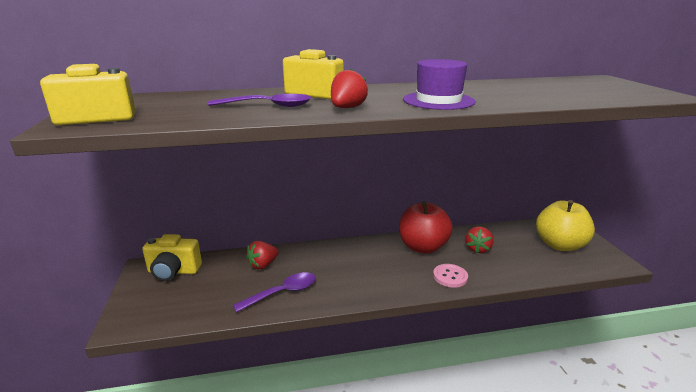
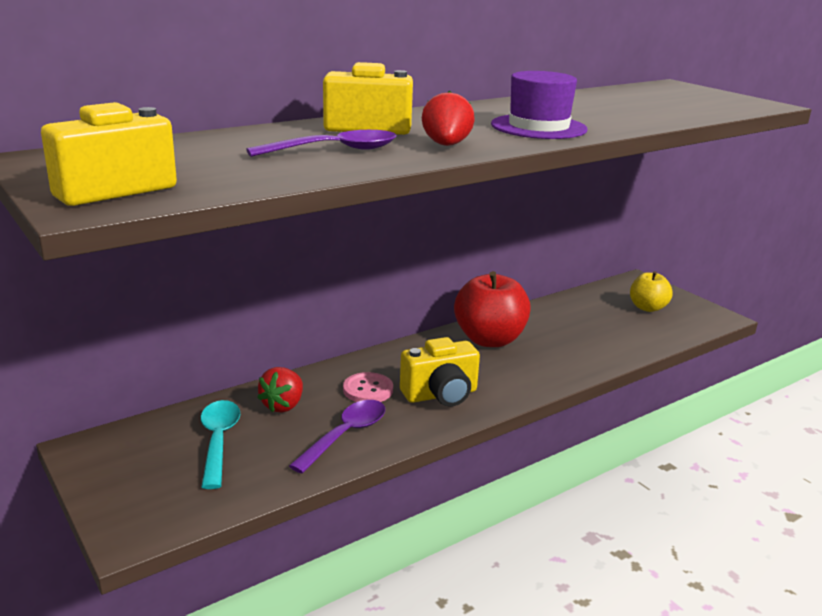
camera: 25 degrees left, 0 degrees up
(173, 271) = (143, 444): yellow camera -> yellow camera (441, 395)
(211, 279) = (218, 441): none -> turquoise spoon
(450, 276) = (549, 369): pink button -> pink button (368, 390)
(478, 249) = (559, 329): red strawberry -> none
(559, 245) = (647, 308): yellow apple -> yellow apple, size x0.60

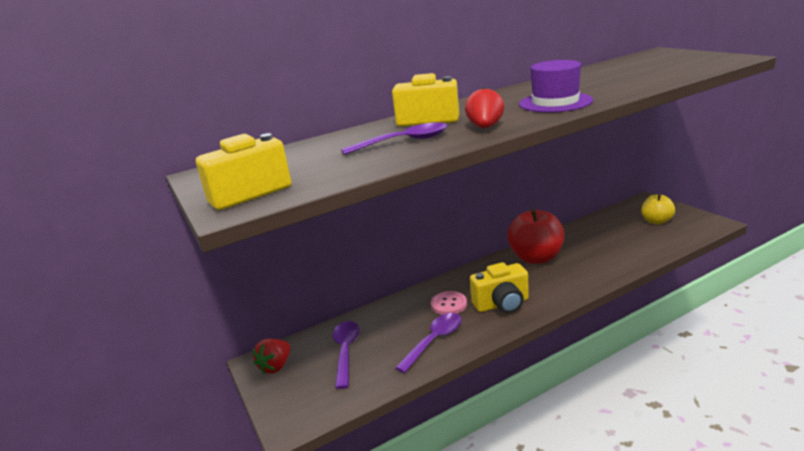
camera: 10 degrees right, 0 degrees up
(218, 441) = (346, 351): turquoise spoon -> purple spoon
(283, 405) = (389, 321): red strawberry -> red strawberry (276, 366)

